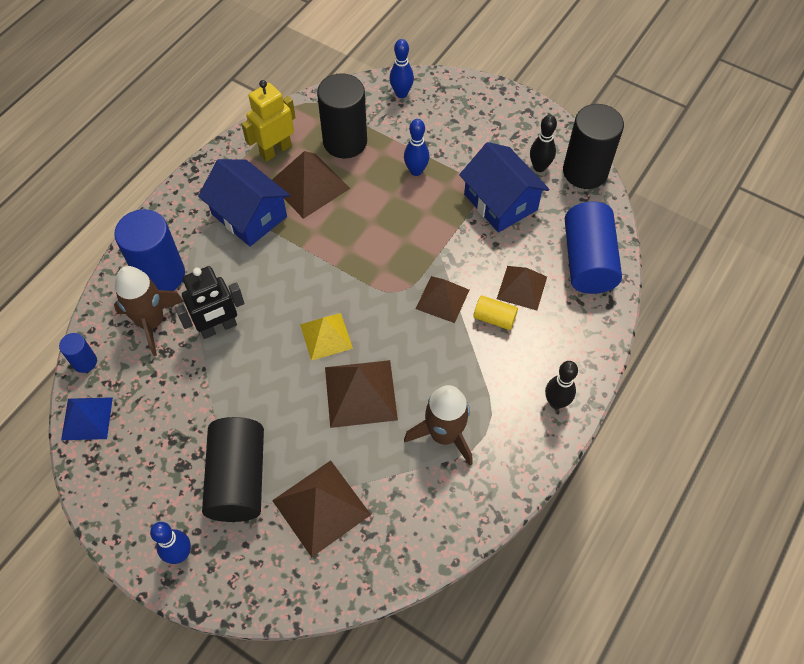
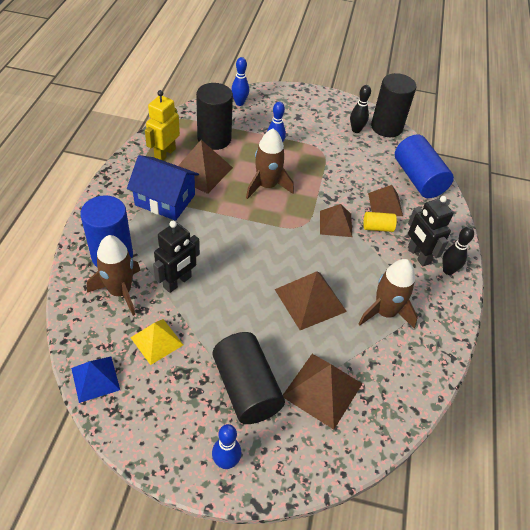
camera: 25 degrees left, 10 degrees down
(85, 362) = (74, 335): blue cylinder -> none
(326, 336) = (264, 268): yellow pyramid -> yellow pyramid (157, 341)
(380, 225) = (267, 186): none -> brown rocket
(500, 202) = (342, 155): blue house -> none
(527, 371) = (418, 255): none -> black robot

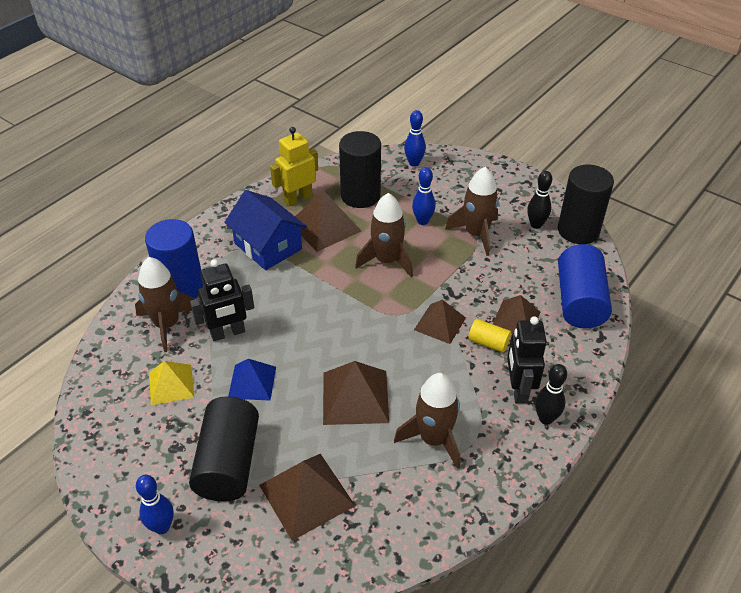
camera: 30 degrees right, 5 degrees down
(95, 379) = (93, 400): blue pyramid -> blue pyramid (252, 382)
(319, 148) = (476, 234): none -> brown rocket

